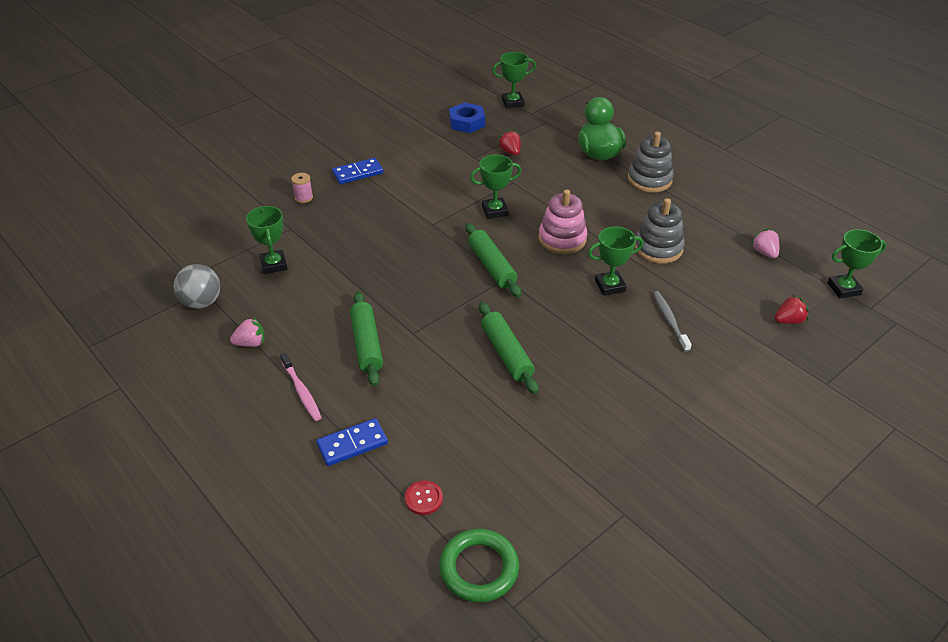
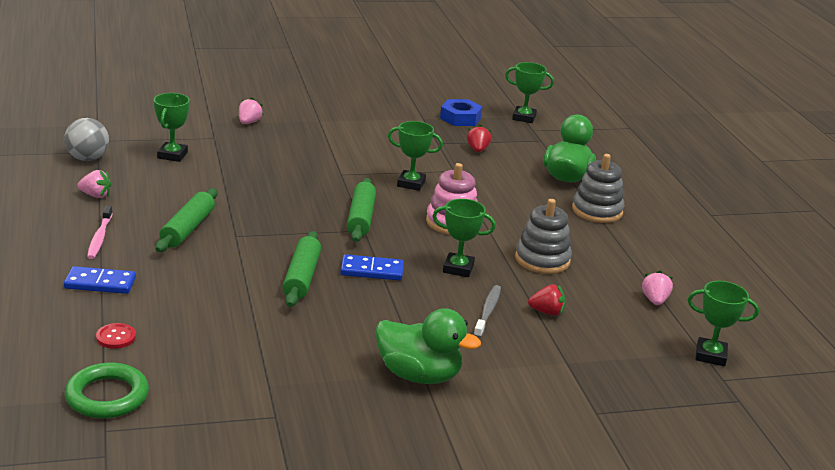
camera: 25 degrees right, 15 degrees down
(303, 197) = (249, 122): pink spool -> pink strawberry
(358, 173) = (316, 121): blue domino -> blue domino (372, 270)
(683, 412) = (419, 375): none -> green duck
(788, 321) = (615, 355): red strawberry -> red strawberry (547, 312)

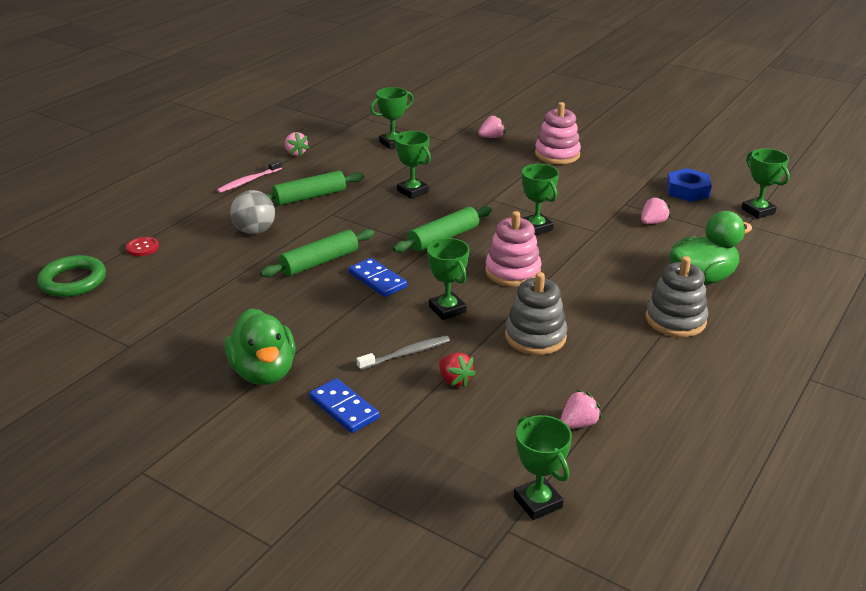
camera: 50 degrees right, 5 degrees up
(87, 158) = (335, 127): grey ball -> grey ball (255, 231)
(100, 283) = (196, 210): blue domino -> blue domino (344, 408)
(268, 191) = (412, 191): none -> green trophy
(326, 120) = (557, 154): none -> pink stacking toy
(477, 150) = (653, 222): red strawberry -> pink strawberry

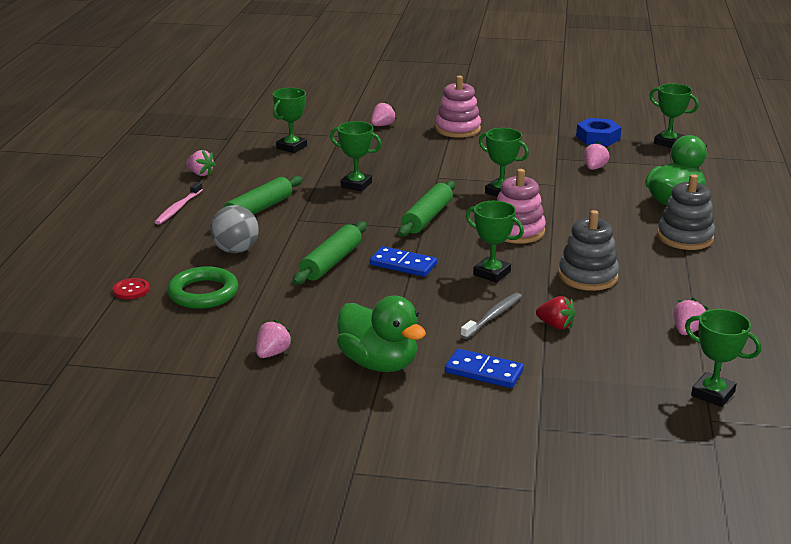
camera: 25 degrees left, 5 degrees down
(73, 281) = (88, 336): green ring -> green ring (203, 293)
(190, 336) = (273, 353): none -> pink strawberry

